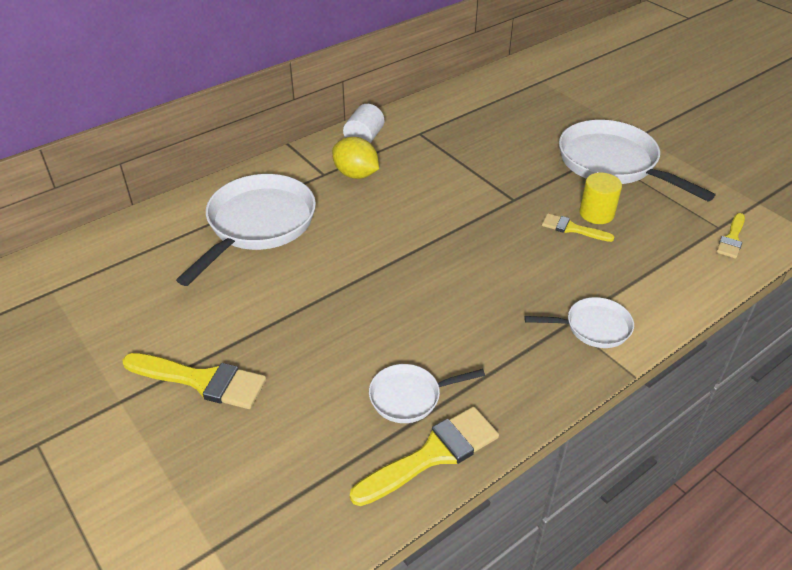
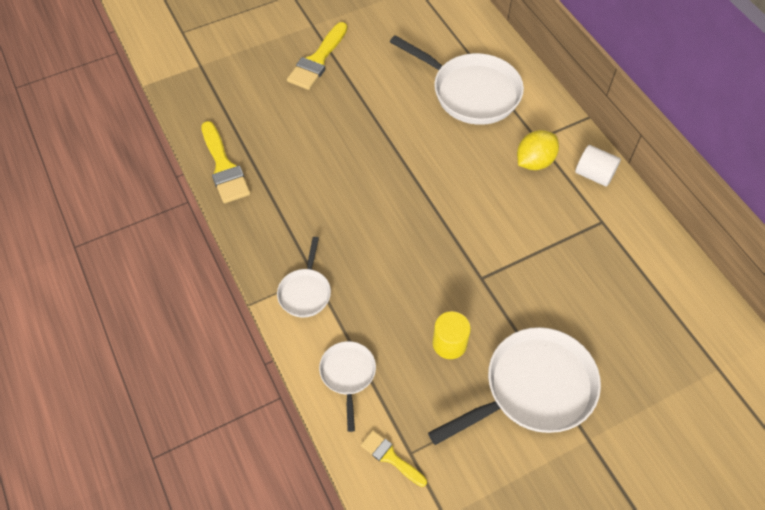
camera: 100 degrees right, 15 degrees up
(409, 397) = (273, 162): white pan -> white pan (348, 375)
(572, 228) = (430, 315): yellow brush -> none

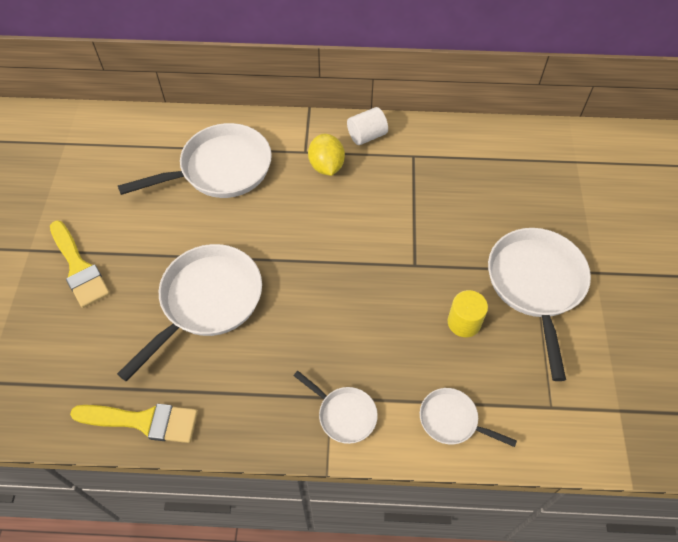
camera: 60 degrees left, 0 degrees up
(343, 151) = (207, 301): none -> white pan
(390, 457) = (548, 425): yellow brush -> none

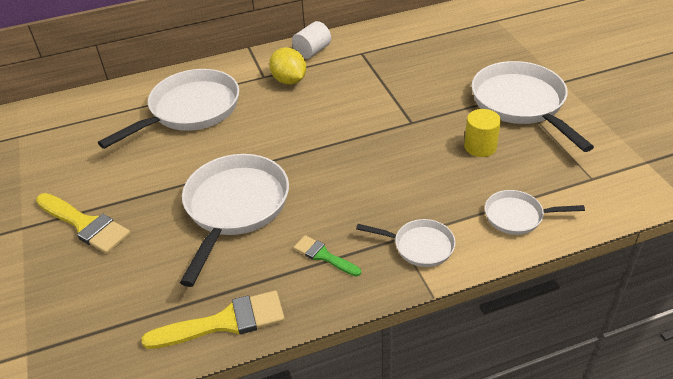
camera: 20 degrees left, 15 degrees down
(256, 388) = (324, 256): none -> green brush

